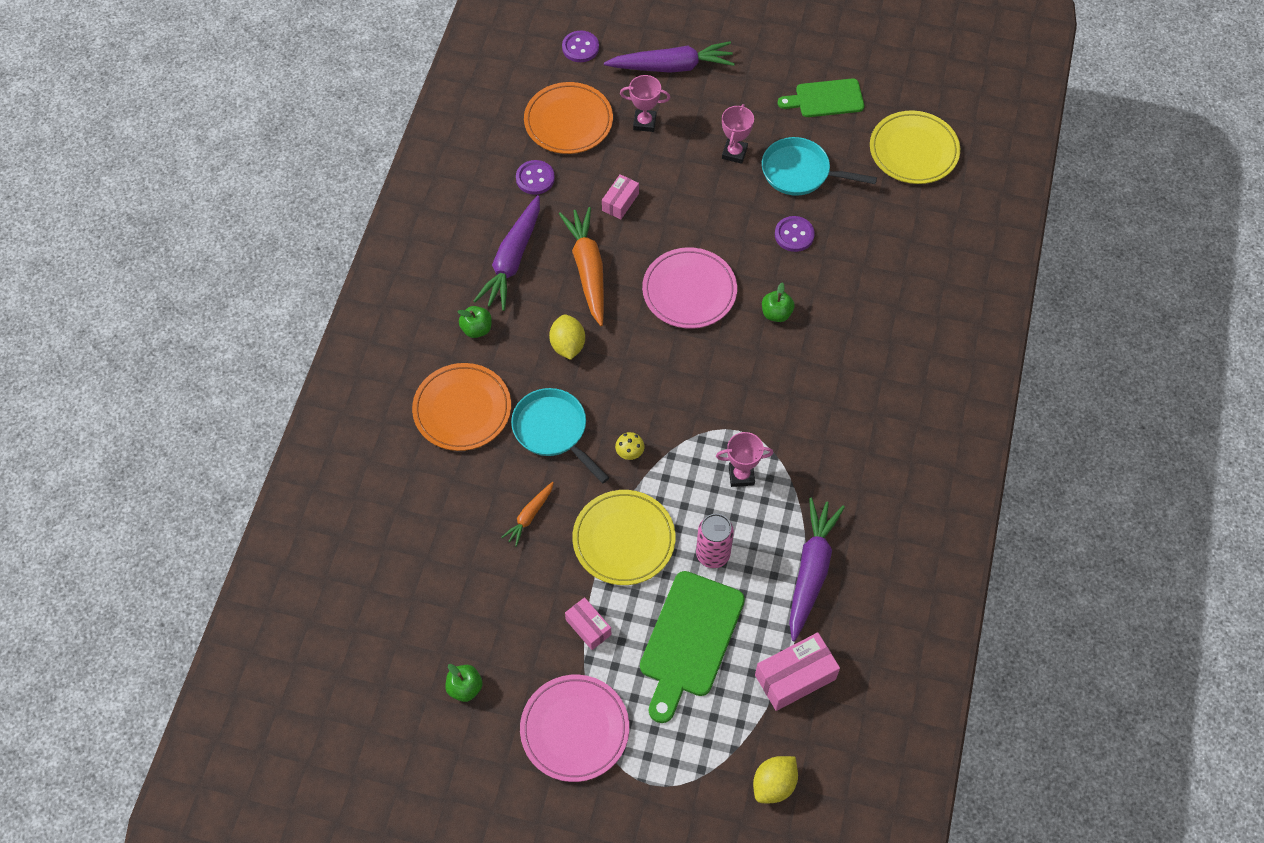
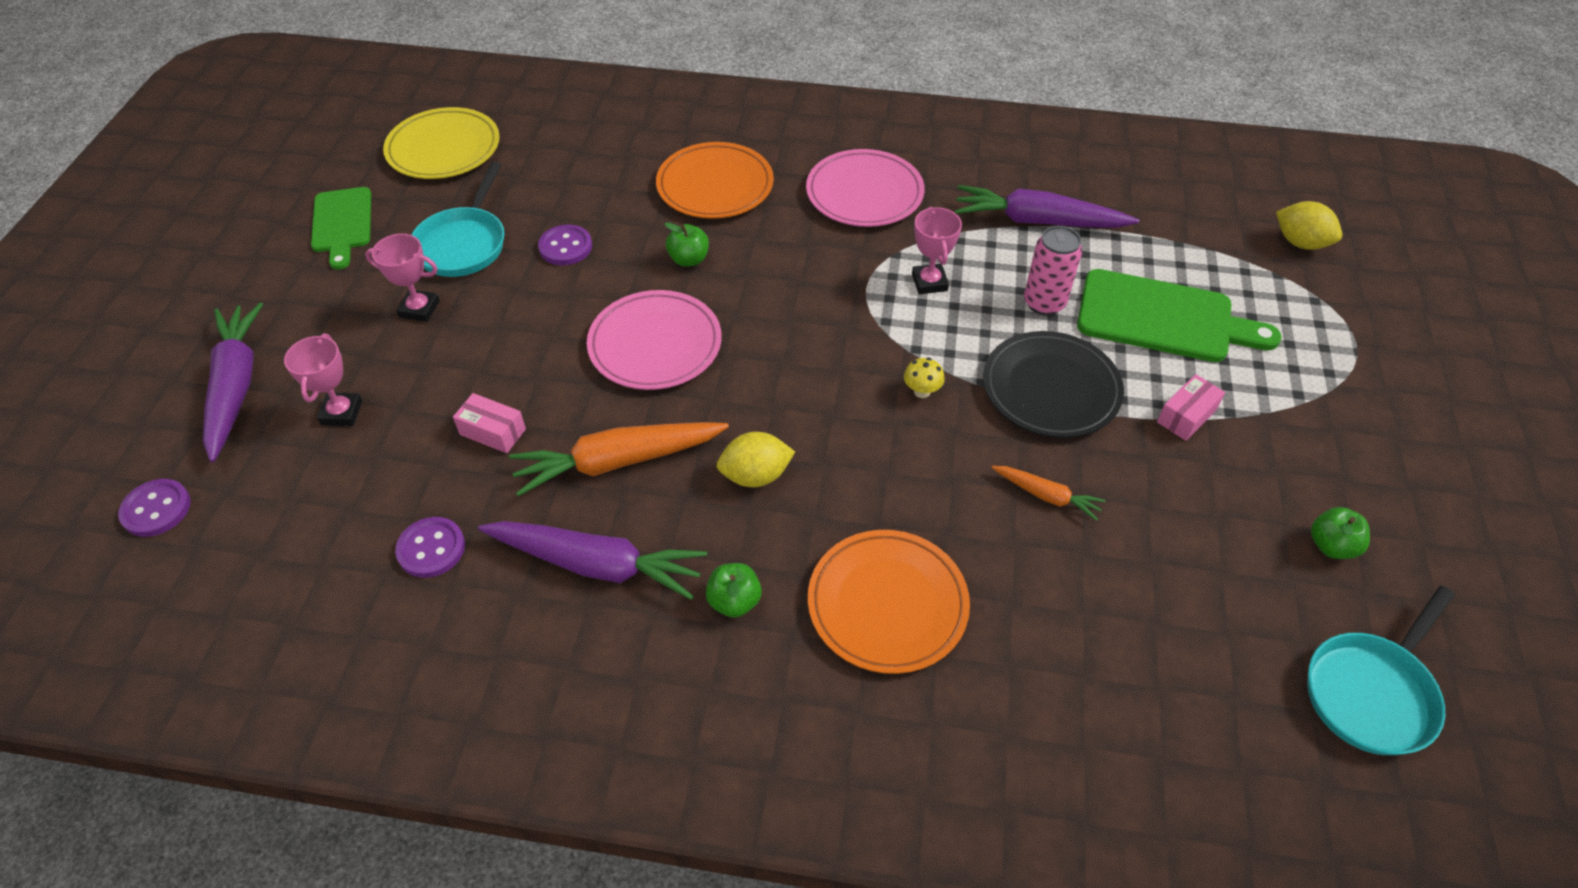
camera: 95 degrees left, 10 degrees down
(553, 431) = (903, 480): turquoise pan -> turquoise pan (1371, 692)
(568, 121) = (317, 512): orange plate -> orange plate (715, 185)
(574, 729) = (1327, 419): pink plate -> pink plate (864, 193)
(624, 539) = (1050, 389): yellow plate -> black plate
(795, 677) = (1170, 230): pink box -> none

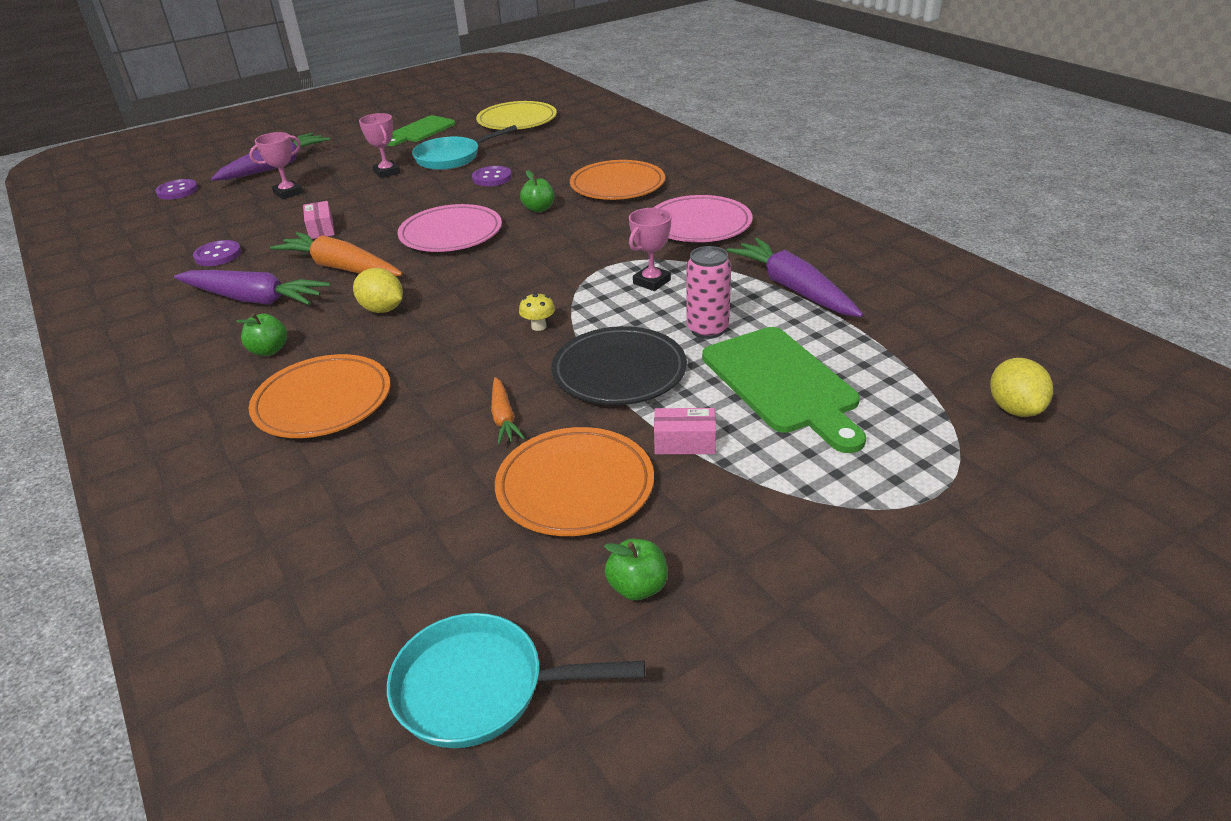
camera: 50 degrees right, 15 degrees down
(597, 564) = (254, 299): purple carrot -> purple carrot turned 45 degrees counterclockwise
(1185, 509) = (575, 486): none -> orange plate

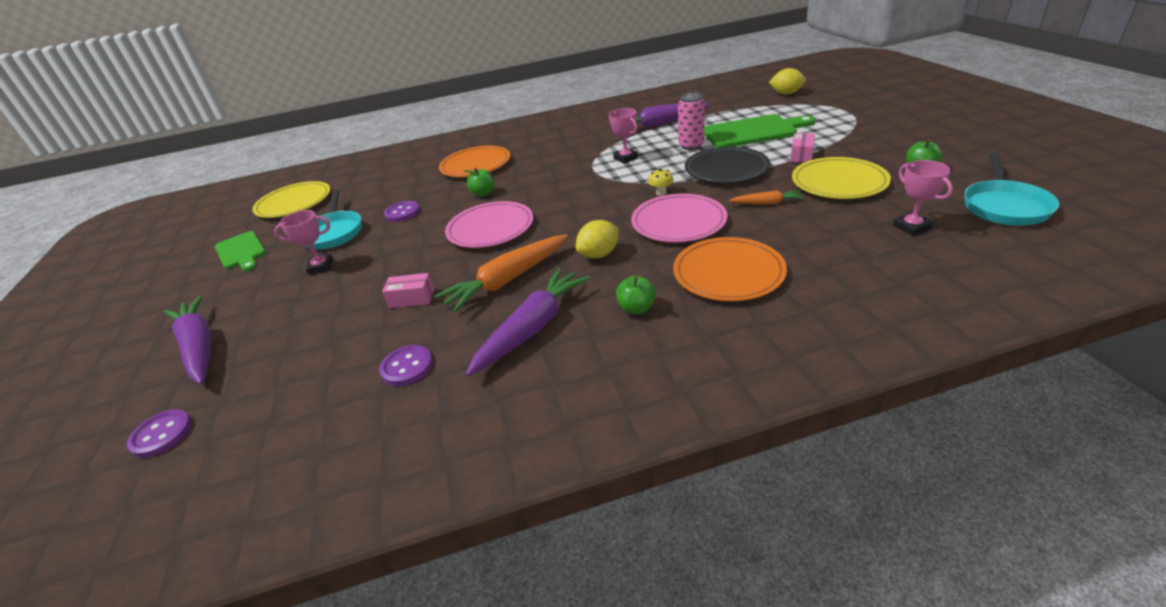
camera: 70 degrees left, 0 degrees up
(288, 193) = (293, 329): pink trophy -> pink trophy (911, 227)
(575, 486) = (839, 182): orange plate -> yellow plate
(699, 224) = (561, 143): pink plate -> pink plate (678, 222)

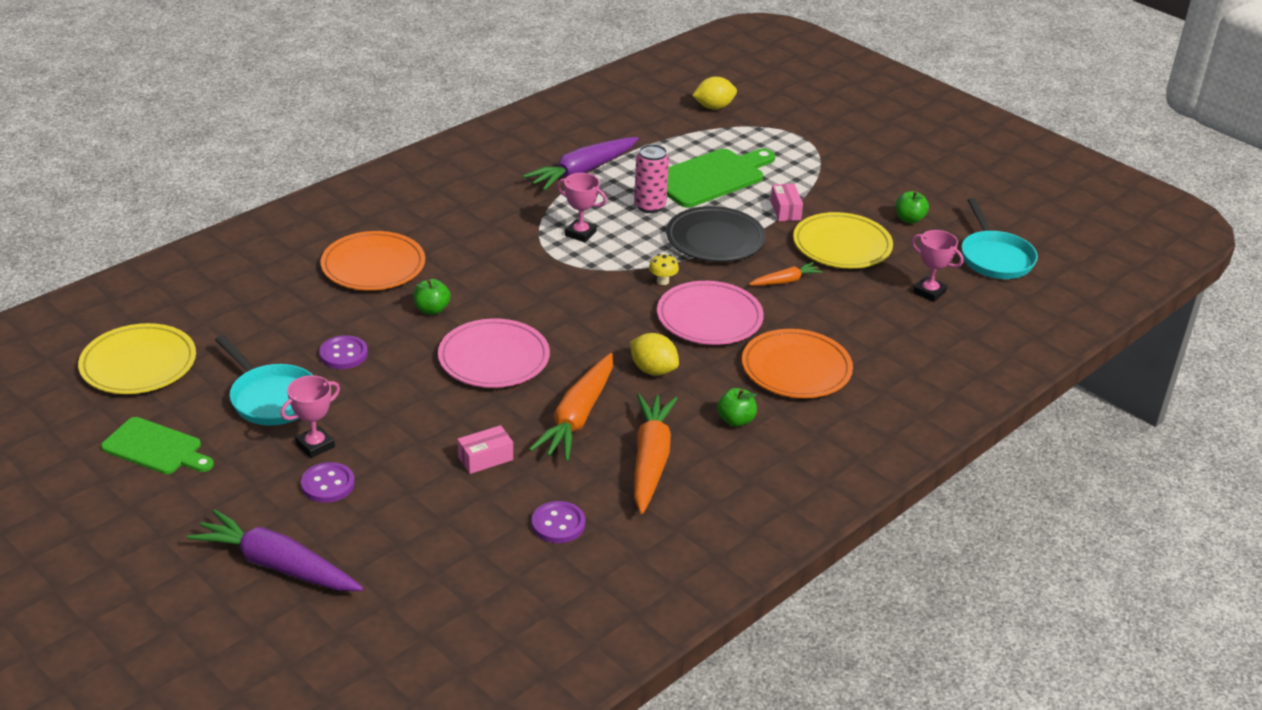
camera: 35 degrees left, 0 degrees up
(162, 435) = (362, 646): purple button -> purple button (328, 484)
(532, 328) = (650, 460): purple carrot -> orange carrot
(599, 254) = (653, 370): yellow lemon -> yellow lemon turned 75 degrees counterclockwise

